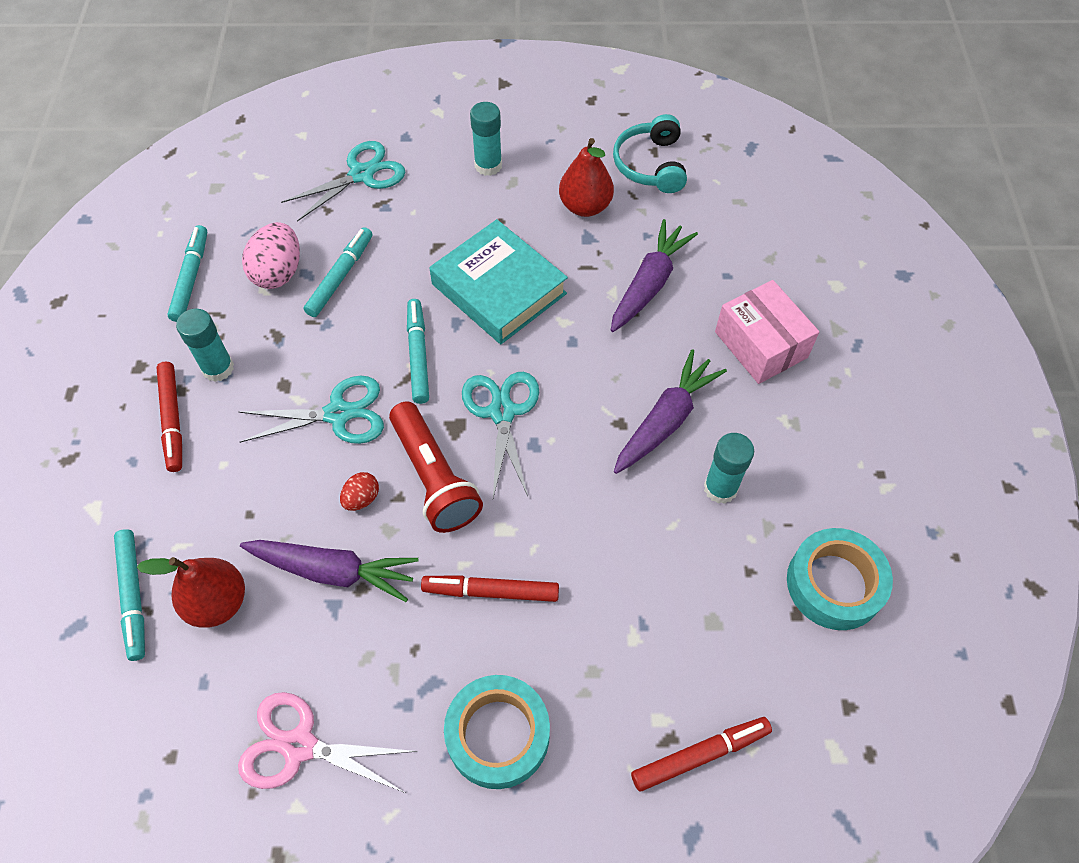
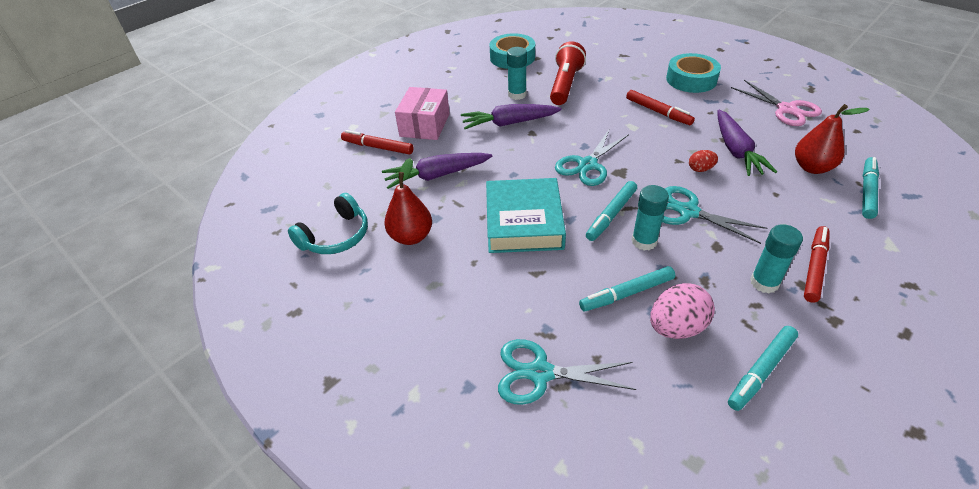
camera: 135 degrees left, 15 degrees down
(333, 571) = (736, 150): purple carrot -> purple carrot turned 150 degrees counterclockwise
(434, 477) = (651, 158): red flashlight -> red flashlight (565, 85)
(488, 165) = (434, 309): turquoise glue stick -> turquoise glue stick (644, 241)
(700, 755) = (616, 48): red marker -> red marker (377, 147)

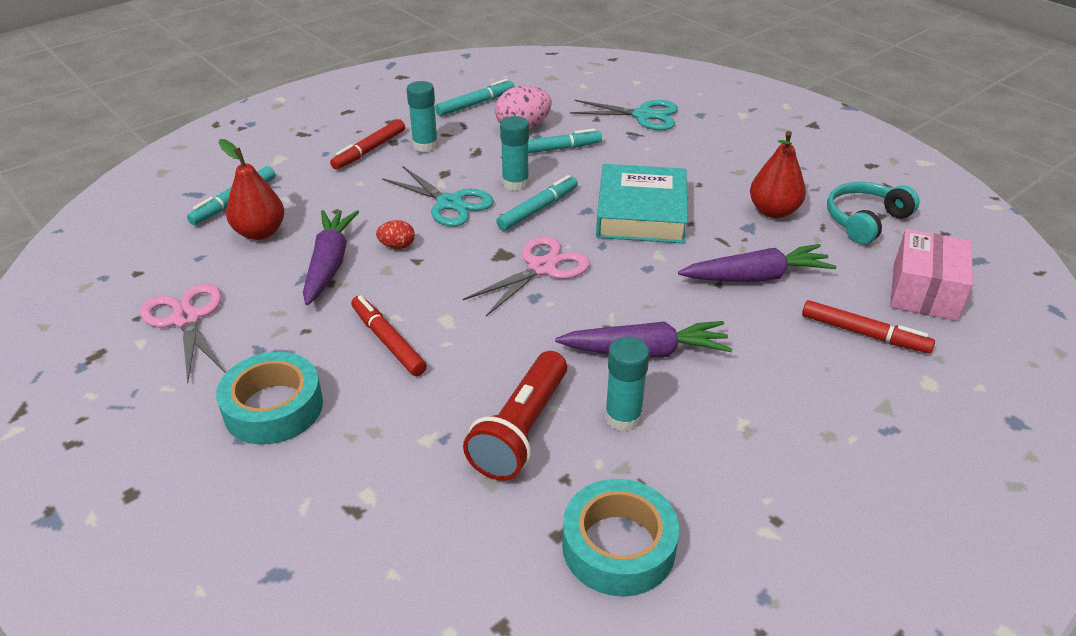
camera: 175 degrees left, 5 degrees down
(425, 125) = (795, 368): pink box -> pink box (924, 292)
(587, 165) = (542, 268): turquoise scissors -> pink scissors

